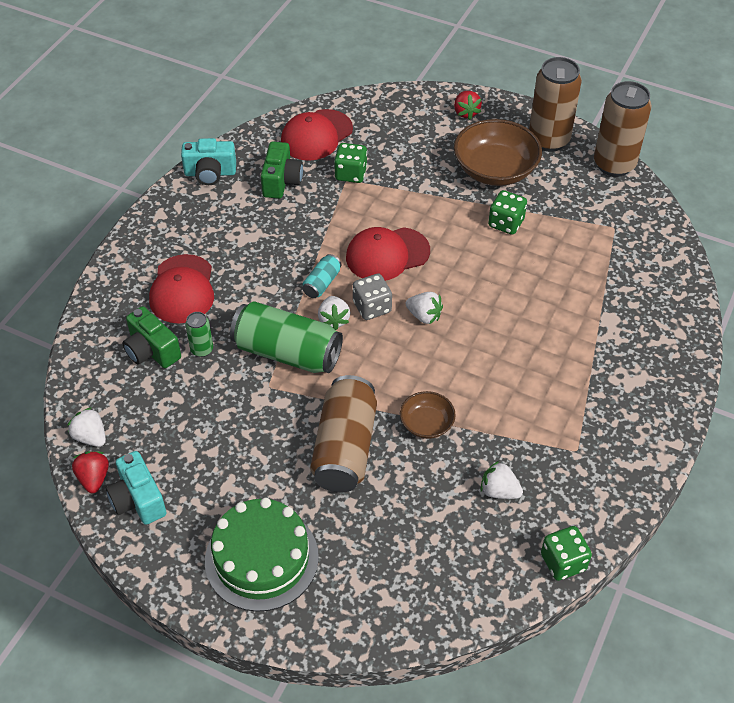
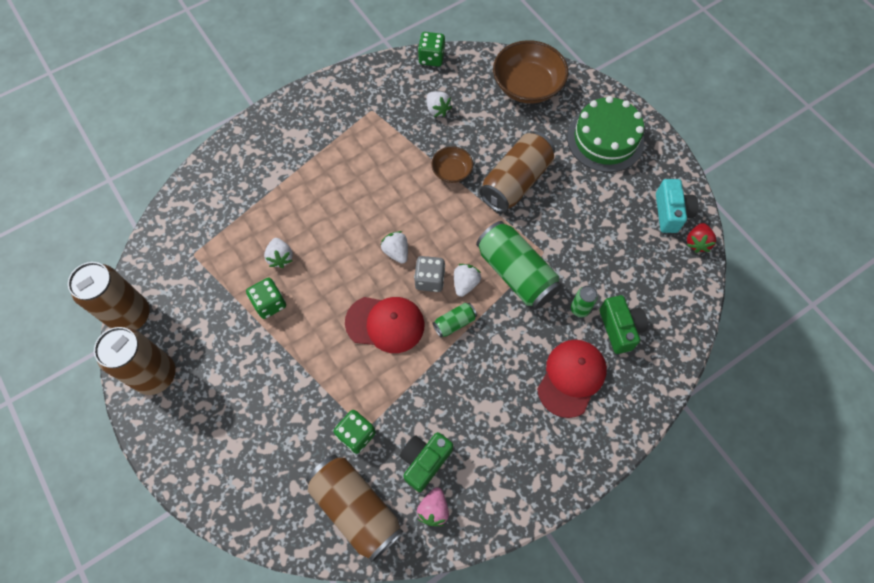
camera: 150 degrees left, 15 degrees up
(90, 437) = (690, 276): white strawberry -> white strawberry (280, 257)
(210, 173) = (486, 513): turquoise camera -> none
(254, 158) = (433, 509): none -> pink strawberry
(316, 135) = (356, 508): red cap -> brown can
(322, 283) = (454, 323): turquoise can -> green can
(466, 113) = (196, 456): red strawberry -> none
(495, 170) = (230, 366): brown bowl -> brown bowl (527, 86)

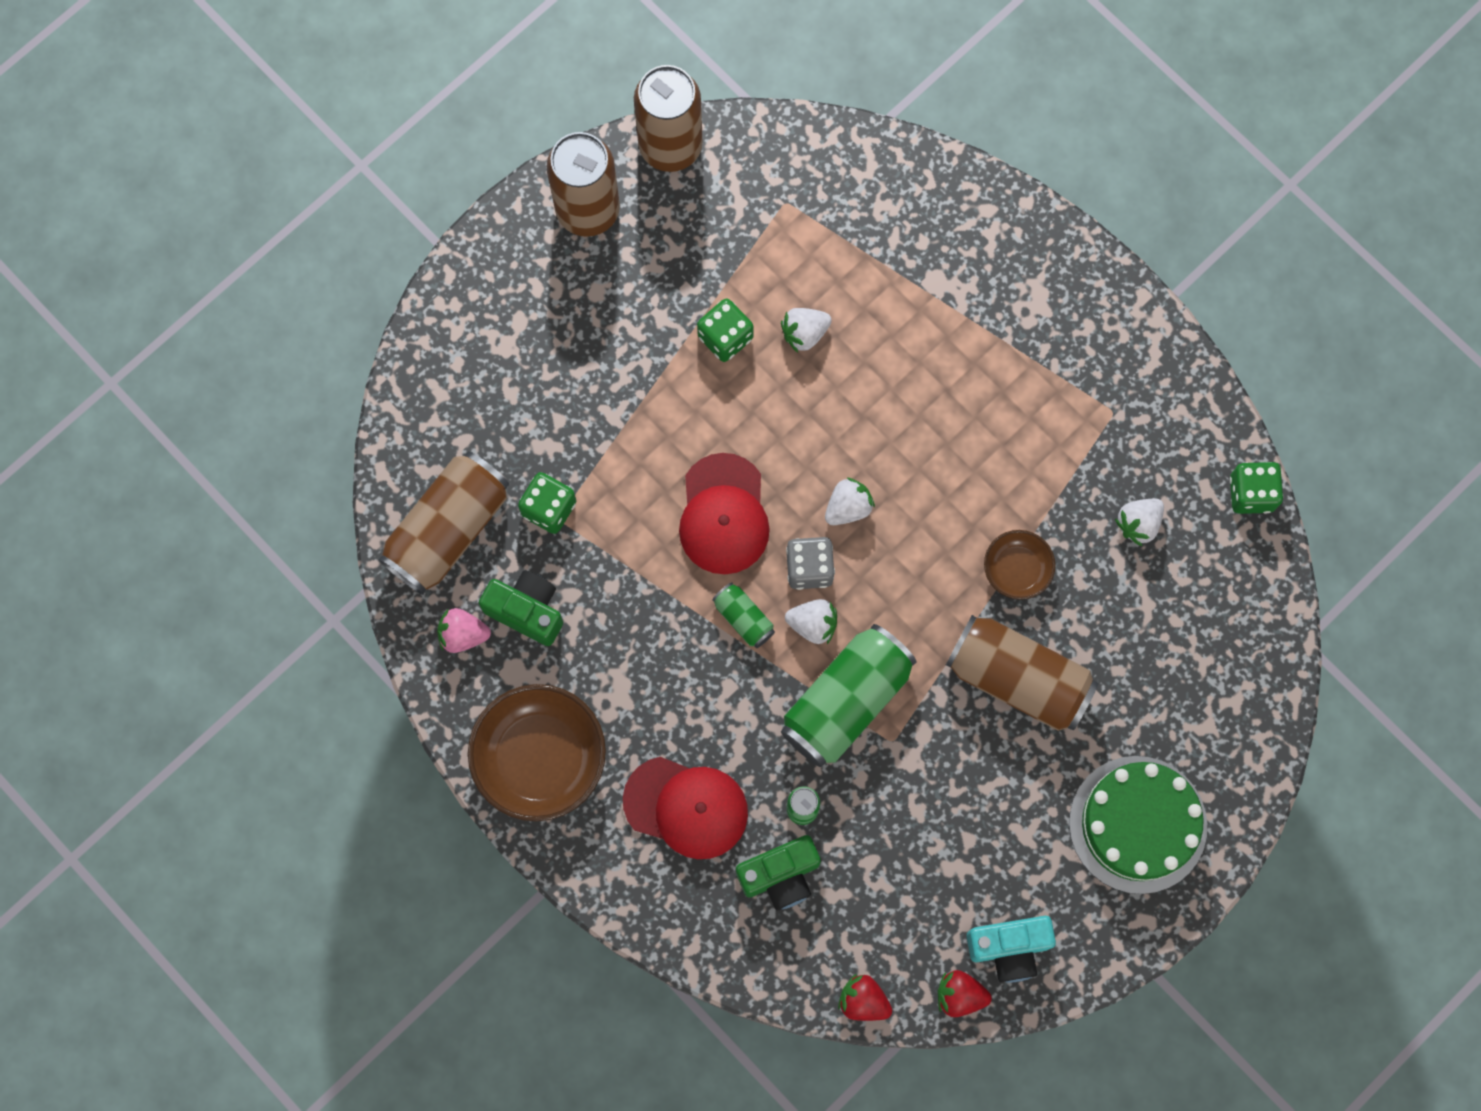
camera: 80 degrees right, 10 degrees up
(527, 86) = (1226, 673): brown bowl -> brown bowl (540, 758)
(698, 294) = (863, 1000): none -> red strawberry

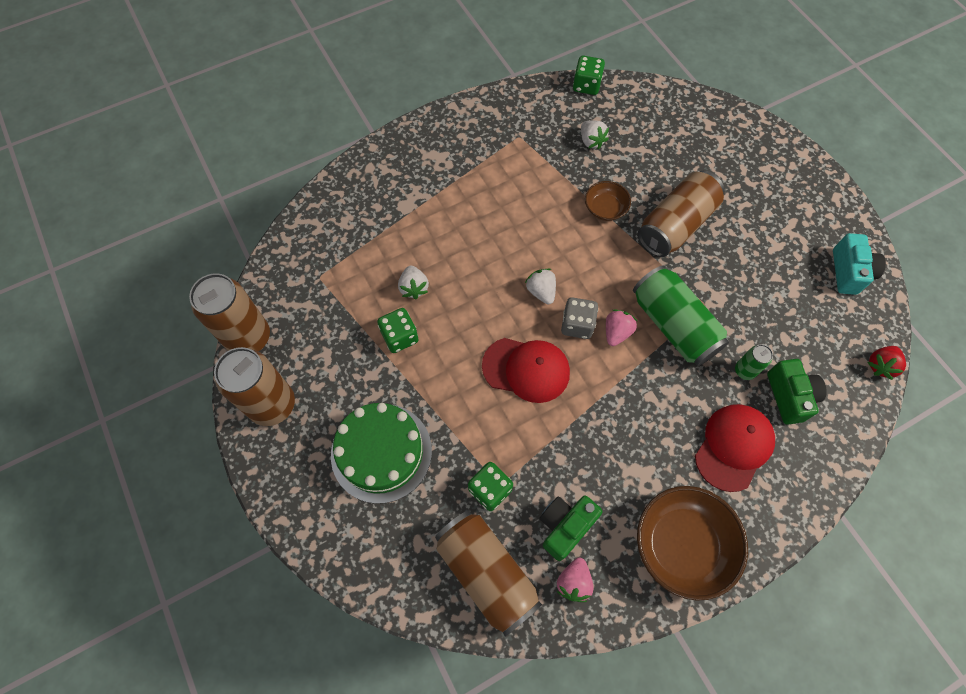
camera: 75 degrees left, 10 degrees down
(744, 618) = (603, 375): green can -> none
(813, 624) = (616, 332): white strawberry -> pink strawberry
(960, 995) = (879, 307): red strawberry -> none
(1138, 824) = (776, 186): green cake -> green cake (381, 452)

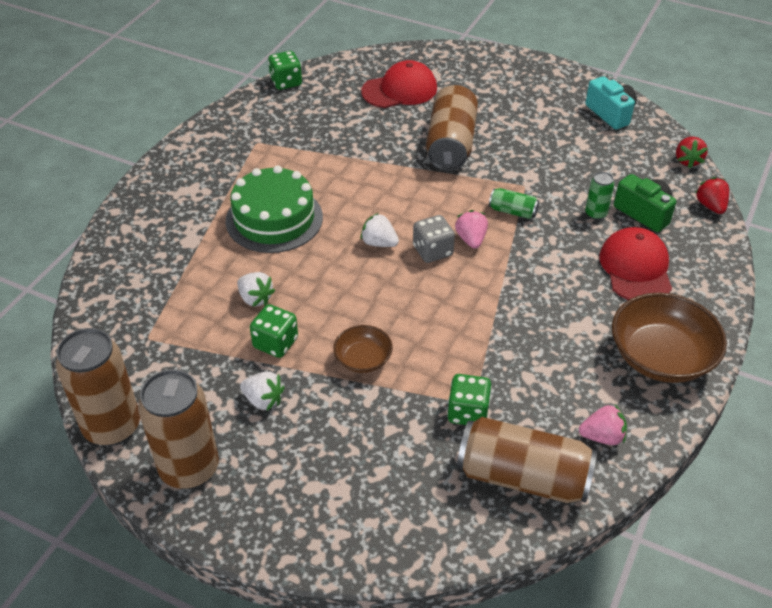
camera: 35 degrees left, 20 degrees down
(381, 452) = (339, 443): green cake -> green cake (274, 219)
(526, 369) = (418, 305): red cap -> red cap (399, 90)
(565, 526) = (557, 400): green camera -> none
(573, 582) = (602, 436): pink strawberry -> pink strawberry turned 75 degrees counterclockwise
(591, 141) = (326, 118): white strawberry -> white strawberry (263, 400)
(605, 208) = (381, 159): brown bowl -> brown bowl (363, 359)
(674, 325) = (513, 211): green can -> green can, size x0.47
(859, 426) = (710, 206): none -> red strawberry

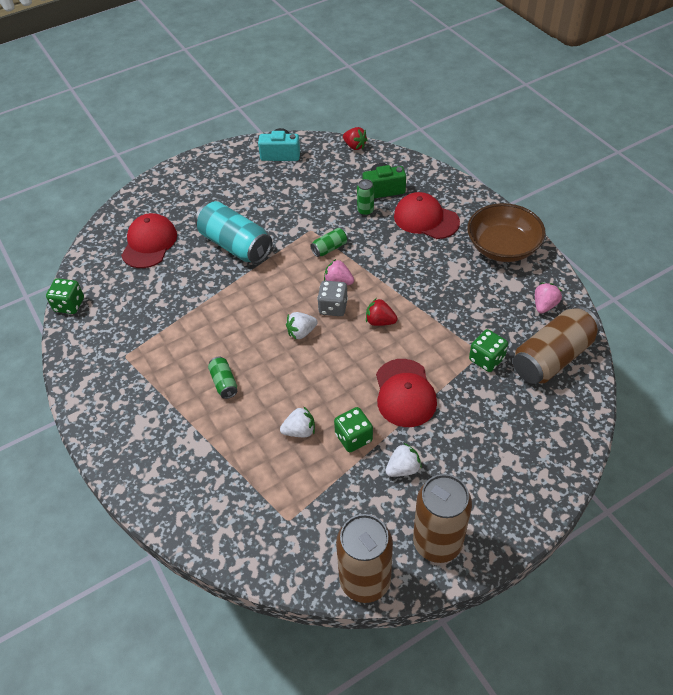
camera: 55 degrees left, 5 degrees up
(274, 219) = (224, 383): green cake -> green can
(363, 359) = (405, 393): brown bowl -> red cap
(450, 144) = (235, 245): brown can -> turquoise can
(710, 206) = (401, 159): red strawberry -> red strawberry (380, 321)

